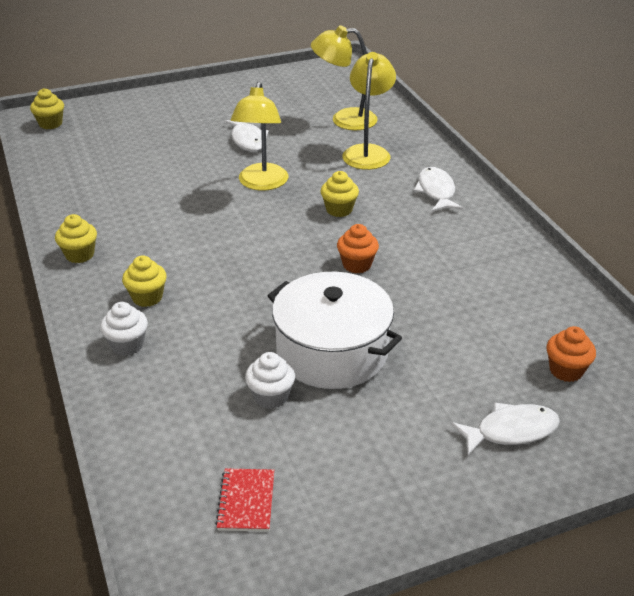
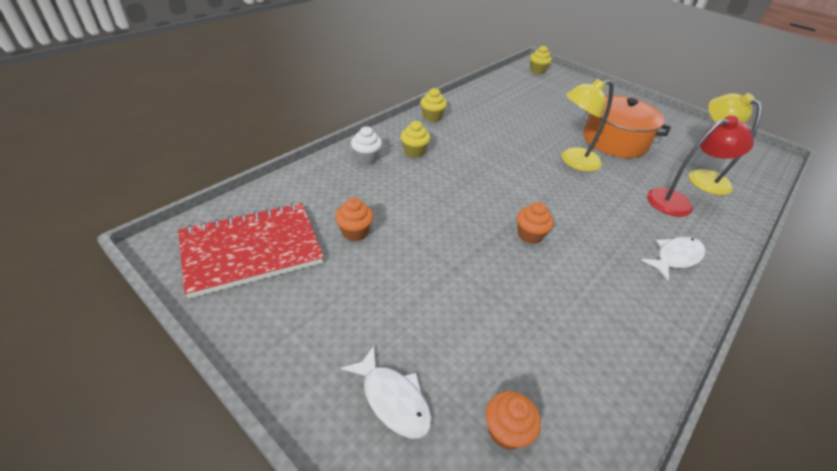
camera: 60 degrees right, 5 degrees up
(246, 501) = (251, 250): red notebook -> red notebook, size x2.39
(248, 140) = (614, 141): white fish -> orange pot
(271, 397) = (355, 232): white cupcake -> orange cupcake
(332, 351) = (420, 250): white pot -> none
(339, 210) = (586, 207): yellow cupcake -> none
(367, 152) = (677, 201): yellow lamp -> red lamp

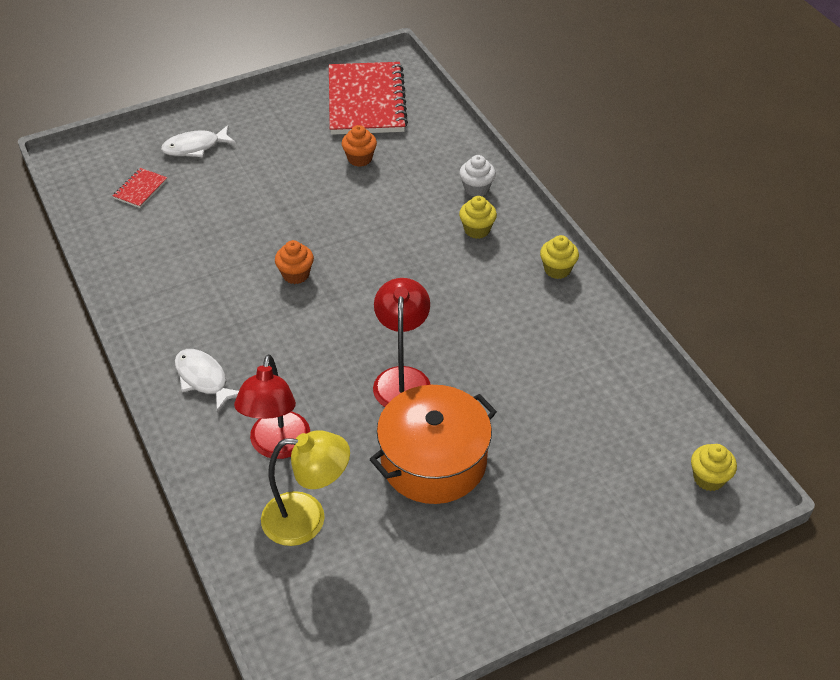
camera: 115 degrees right, 5 degrees up
(506, 431) = (140, 189): orange cupcake -> red notebook
(573, 161) = (402, 379): yellow lamp -> red lamp
(675, 257) = (203, 379): white fish -> white fish turned 150 degrees clockwise

